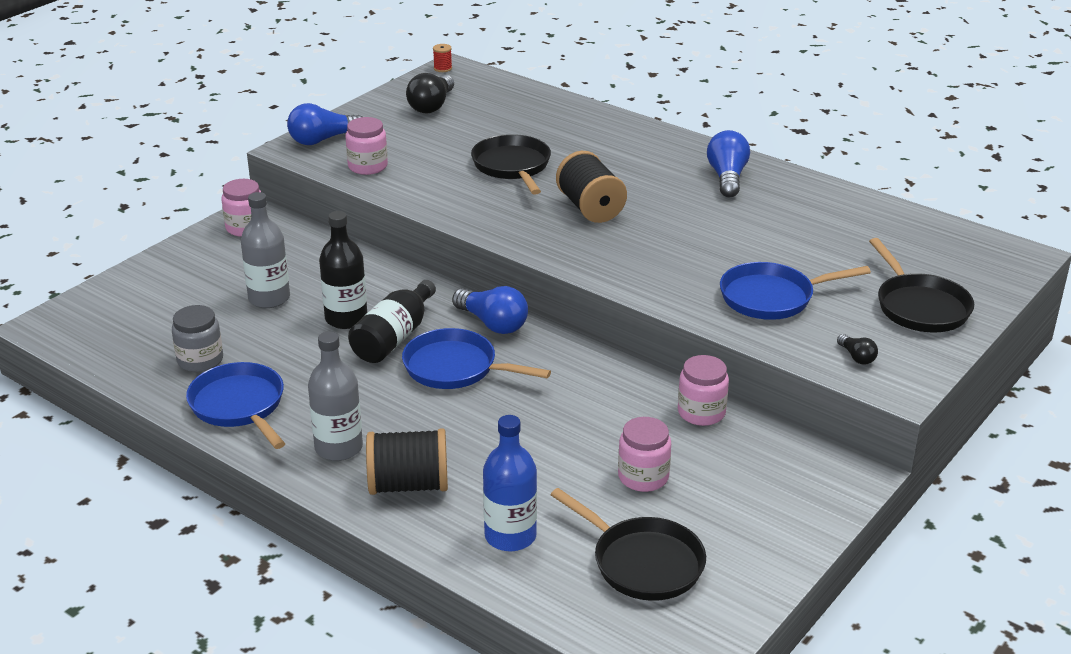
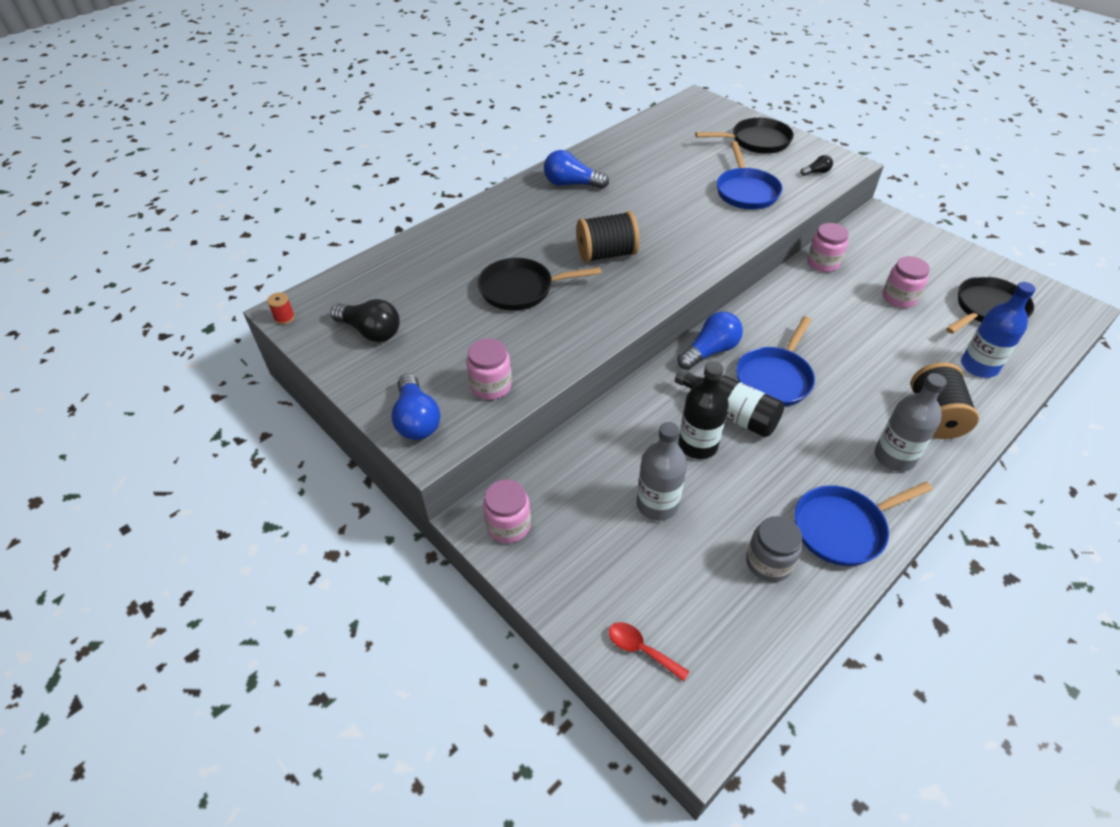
camera: 80 degrees left, 15 degrees up
(119, 297) = (641, 649): none -> red spoon

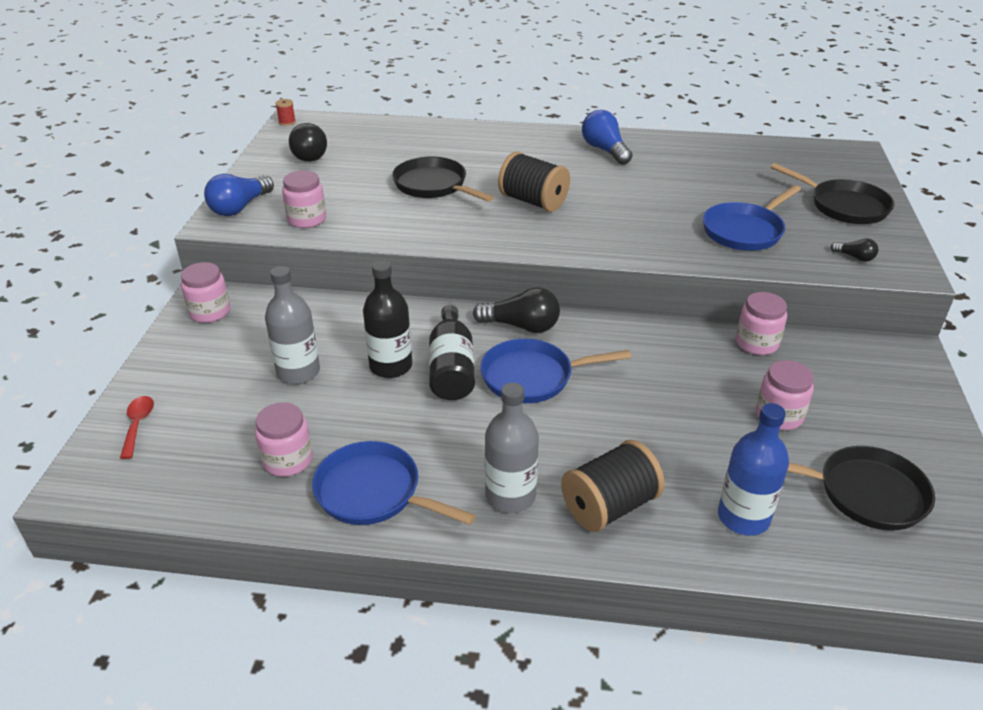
camera: 50 degrees right, 10 degrees down
(710, 351) = (521, 326): blue light bulb -> black light bulb
(768, 562) = (288, 460): grey jar -> pink jar

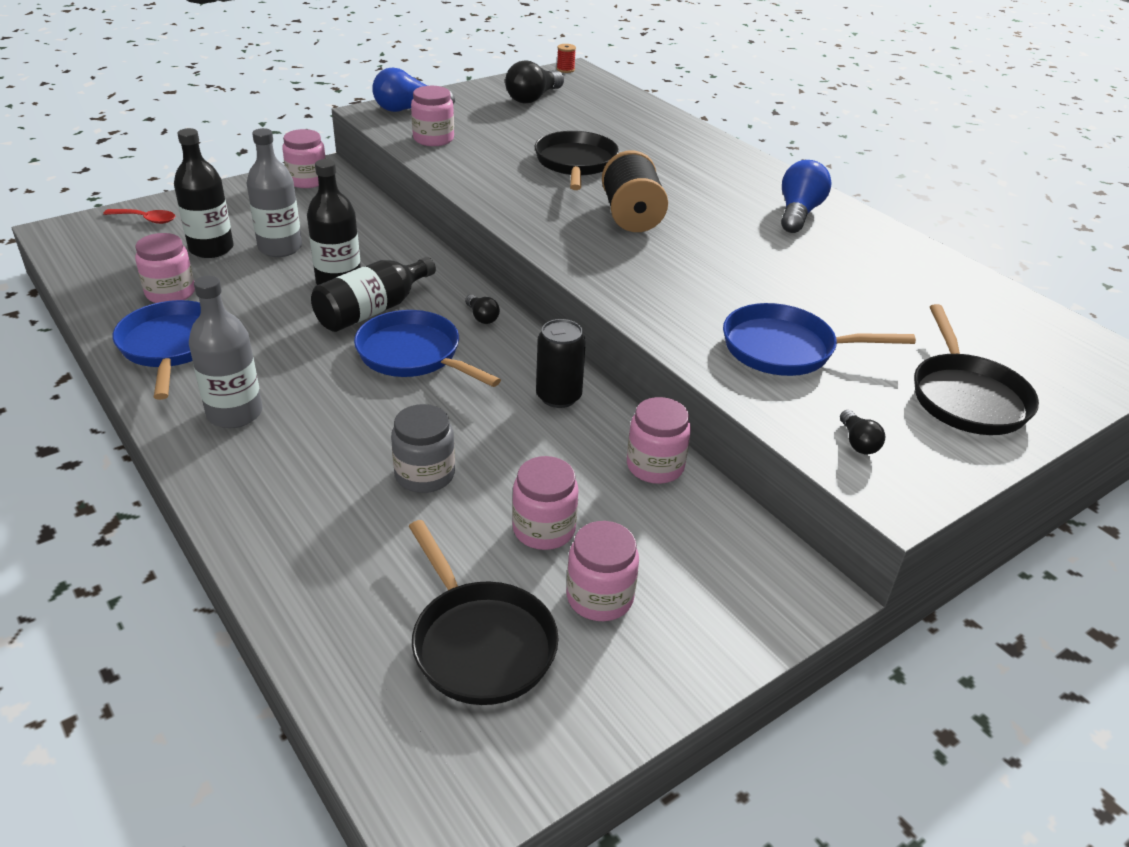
camera: 45 degrees right, 0 degrees up
(138, 424) = (146, 219): red spoon -> red spoon turned 60 degrees clockwise
(246, 408) = (211, 248): none -> black bottle
(521, 326) = (482, 317): black light bulb -> black light bulb, size x0.51
(609, 506) = (276, 473): black spool -> none
(649, 342) = (558, 396): none -> black can
(678, 437) = (425, 475): none -> grey jar
(743, 517) = (346, 565): blue bottle -> none
(858, 426) = (599, 597): none -> pink jar

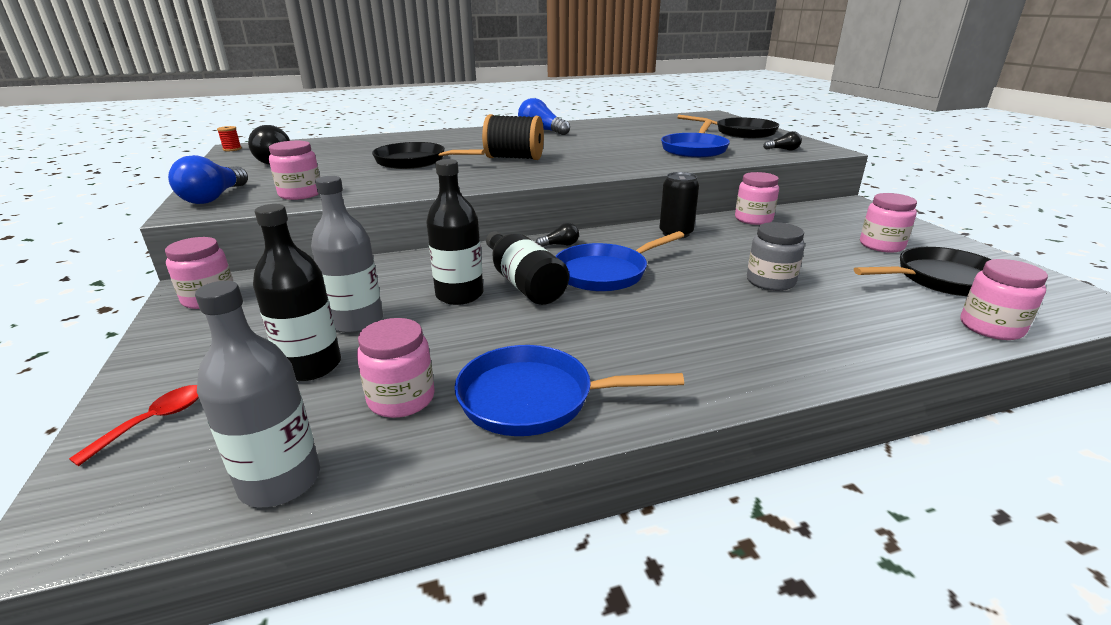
camera: 70 degrees left, 10 degrees down
(235, 413) = (680, 359): grey bottle -> grey bottle (280, 481)
(544, 529) = (823, 252): pink jar -> pink jar (991, 327)

